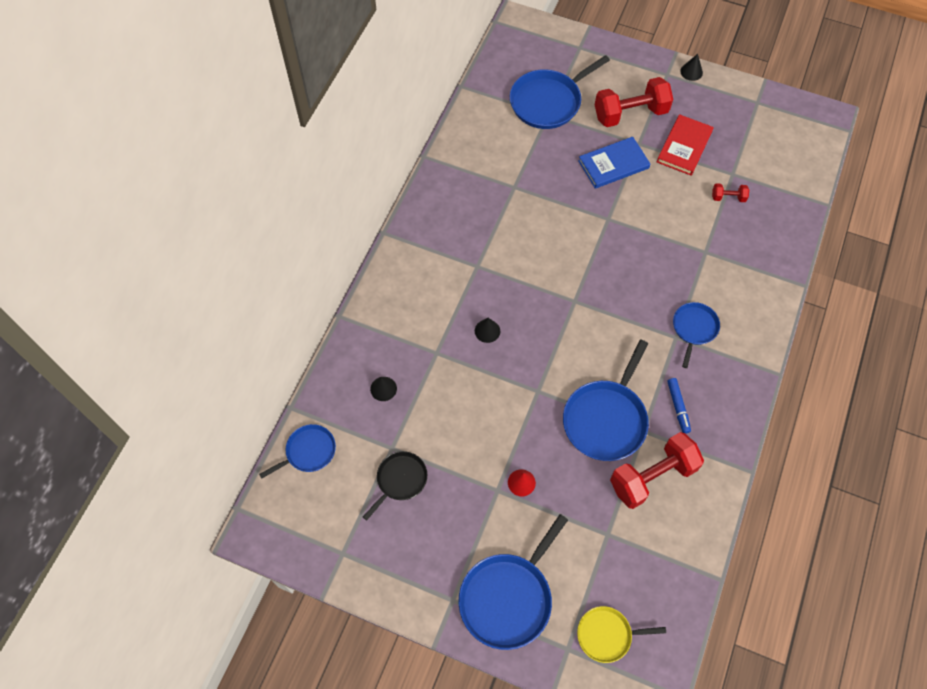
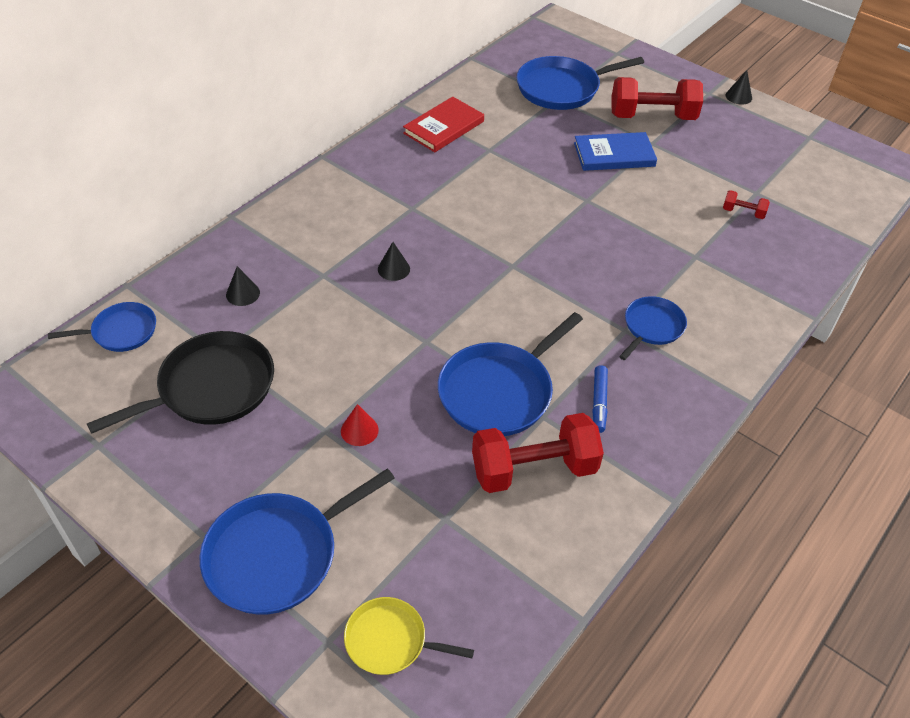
camera: 15 degrees right, 15 degrees down
(400, 480) = (211, 388): black pan -> black pan, size x1.73
(684, 147) = (705, 157): red book -> red book (444, 127)

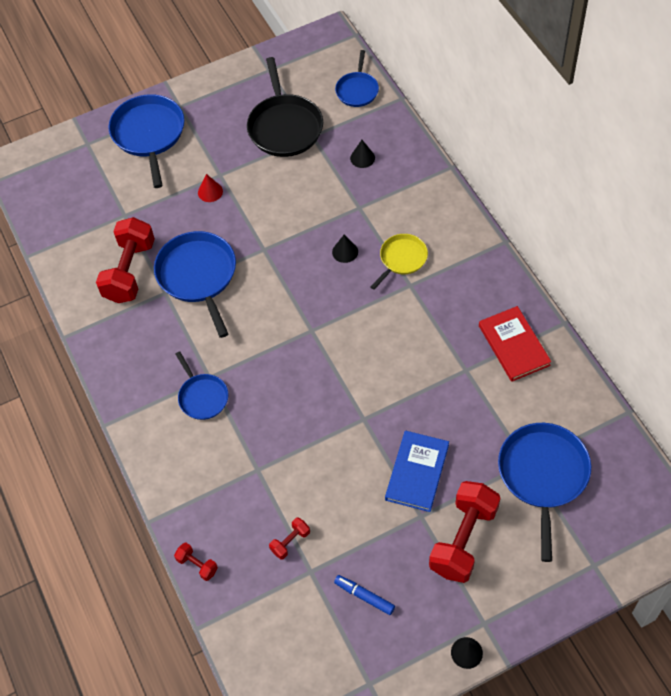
camera: 120 degrees right, 10 degrees up
(390, 640) = (71, 169): yellow pan -> yellow pan (402, 259)
(599, 402) = (157, 330): blue marker -> blue marker (364, 596)
(820, 266) = (197, 565): none -> red dumbbell

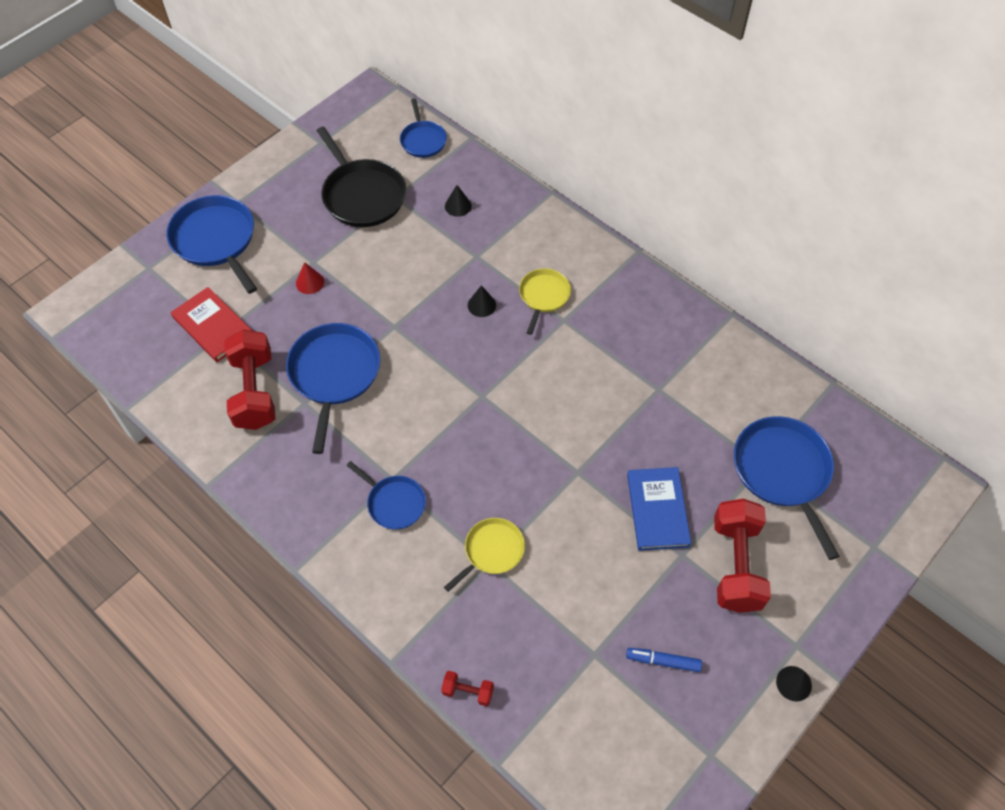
camera: 25 degrees left, 0 degrees up
(198, 276) = (334, 374): blue pan -> blue pan turned 45 degrees clockwise
(264, 461) = (492, 551): none -> yellow pan
(290, 542) = (558, 629): red dumbbell -> none
(513, 345) = (694, 350): red book -> red book (213, 326)

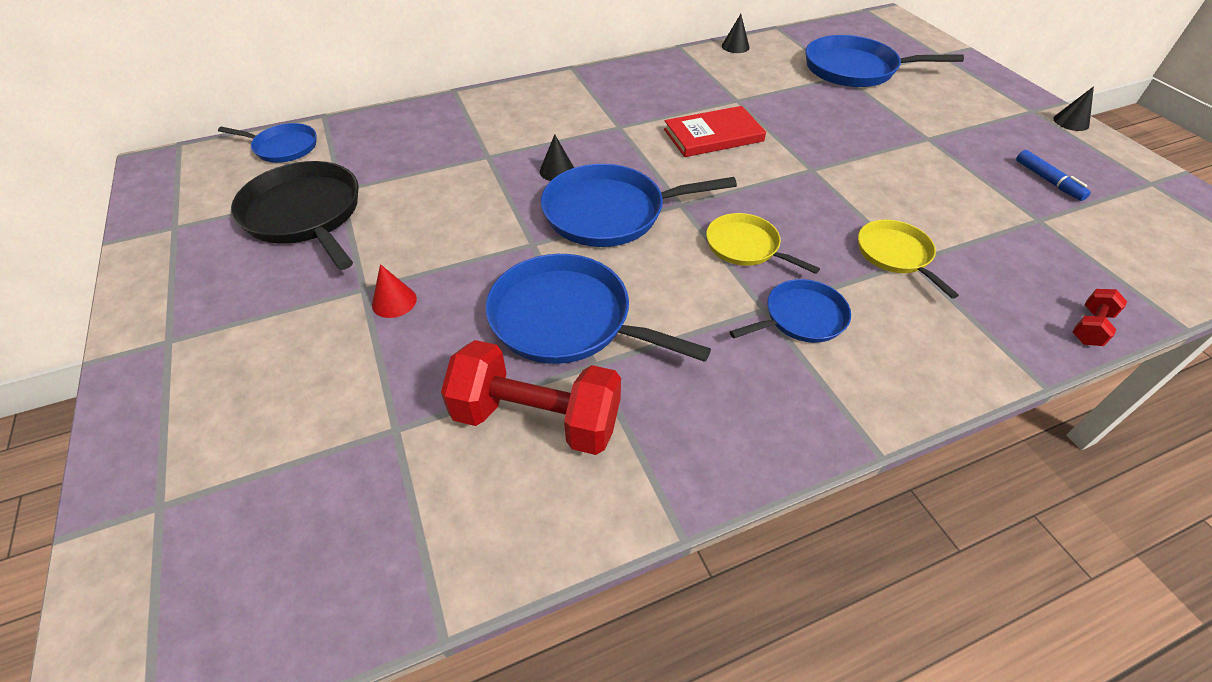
camera: 65 degrees left, 10 degrees down
(213, 326) = (372, 440): red book -> red book (713, 135)
(216, 240) = (207, 389): blue pan -> blue pan (610, 212)
(362, 195) = (305, 214): black pan -> black pan turned 120 degrees counterclockwise
(458, 206) = (405, 149): black cone -> black cone (735, 46)
(543, 296) = (579, 130): yellow pan -> yellow pan (745, 246)
(657, 510) = (874, 137): blue book -> none
(663, 661) = (1048, 181): blue marker -> blue marker turned 60 degrees counterclockwise
(736, 565) = (945, 115): red dumbbell -> none

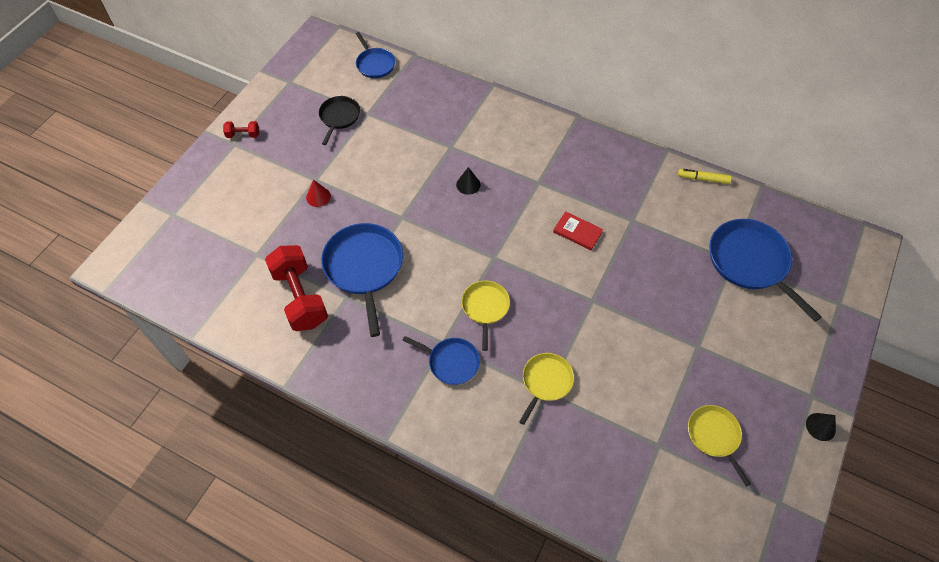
camera: 50 degrees right, 10 degrees up
(305, 214) = (339, 117): black pan -> black pan, size x0.58
(610, 212) = (456, 231): blue pan -> none
(713, 135) = (577, 232): red book -> red book, size x0.65
(735, 46) = (703, 179): black cone -> yellow marker
(1048, 181) = (714, 436): blue marker -> yellow pan
(1090, 327) = (567, 504): red dumbbell -> red dumbbell (243, 135)

